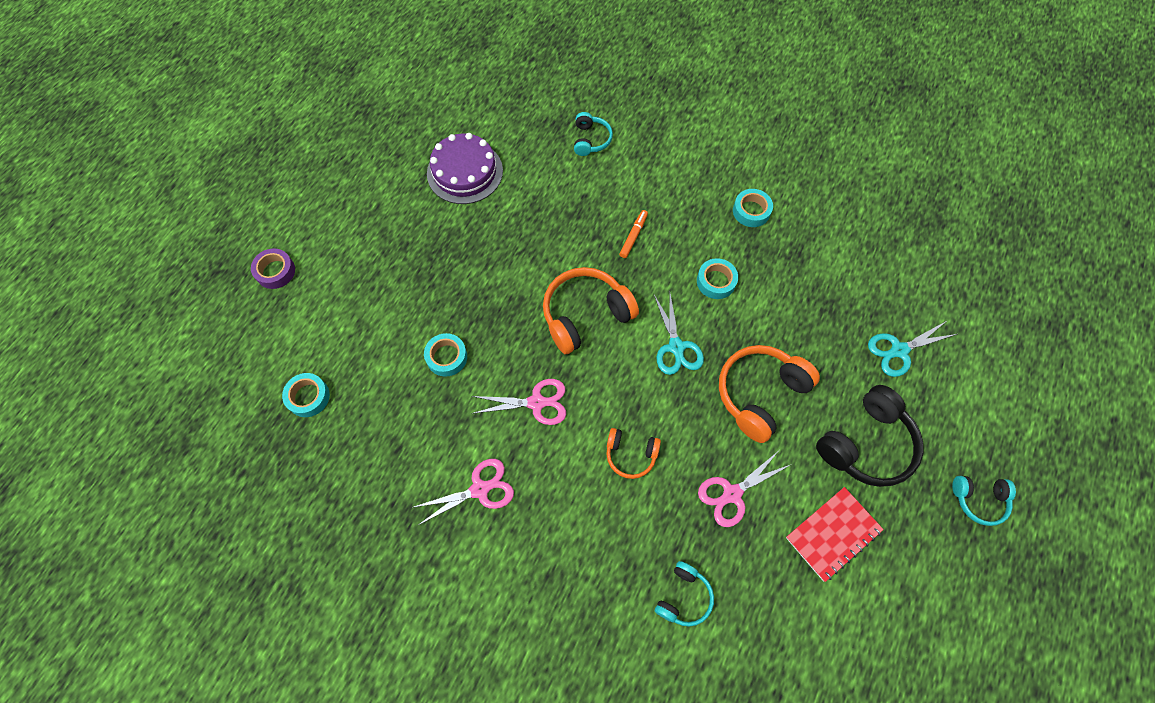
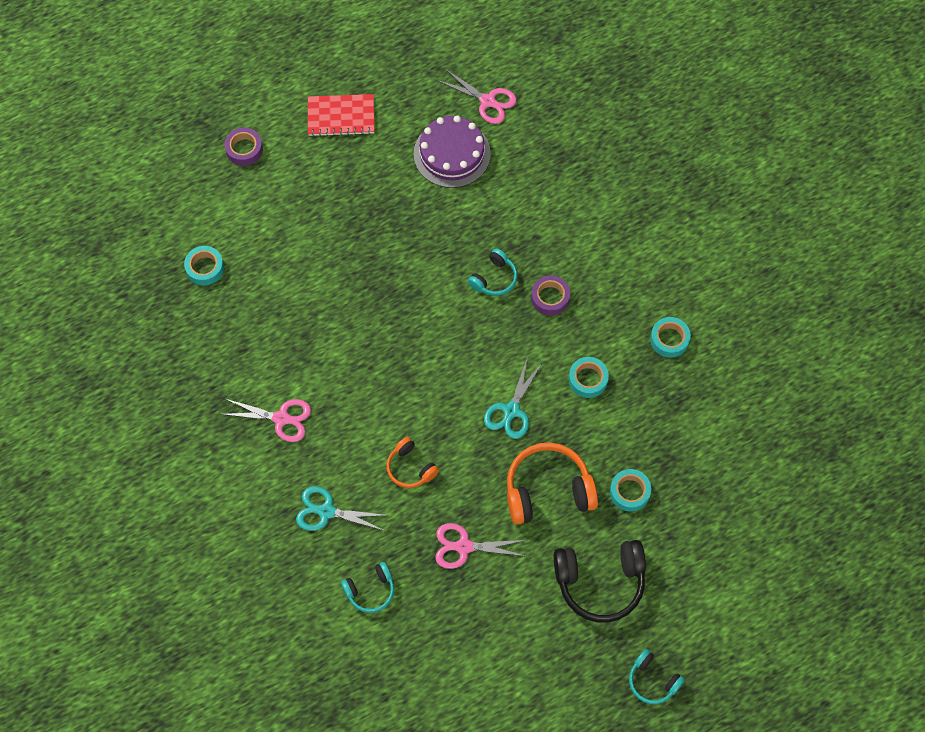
camera: 35 degrees right, 0 degrees up
(446, 357) = (327, 303): turquoise tape -> turquoise tape (629, 492)
(536, 402) = (369, 382): pink scissors -> pink scissors (487, 101)
(585, 315) = (459, 338): orange headphones -> none
(591, 140) = (581, 189): turquoise headphones -> turquoise headphones (494, 278)
(633, 236) = (550, 298): orange marker -> purple tape
(833, 534) = (516, 625): red notebook -> red notebook (341, 116)
(899, 350) = (693, 533): turquoise scissors -> turquoise scissors (326, 511)

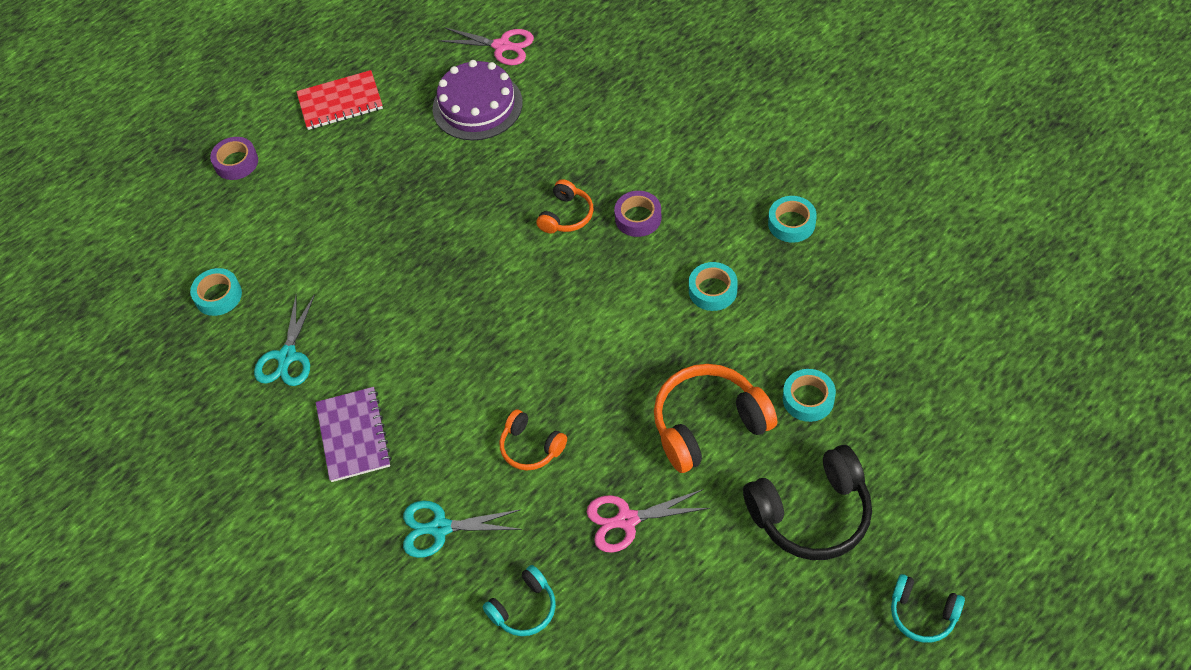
camera: 10 degrees left, 10 degrees down
(281, 418) = (353, 435): pink scissors -> purple notebook
(494, 278) = (566, 215): turquoise headphones -> orange headphones
(511, 410) = (633, 349): turquoise scissors -> turquoise scissors (287, 356)

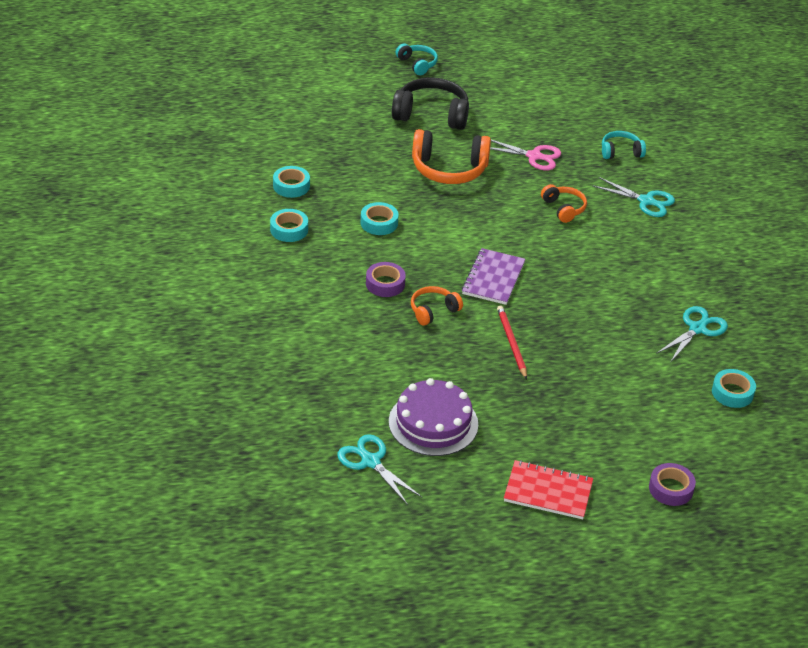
camera: 155 degrees left, 15 degrees down
(353, 435) = (674, 265): purple notebook -> purple notebook (493, 278)
(465, 225) = (511, 343): none -> red pencil
(501, 46) = (370, 462): pink scissors -> turquoise scissors
(808, 399) = (380, 153): turquoise tape -> turquoise tape (291, 186)

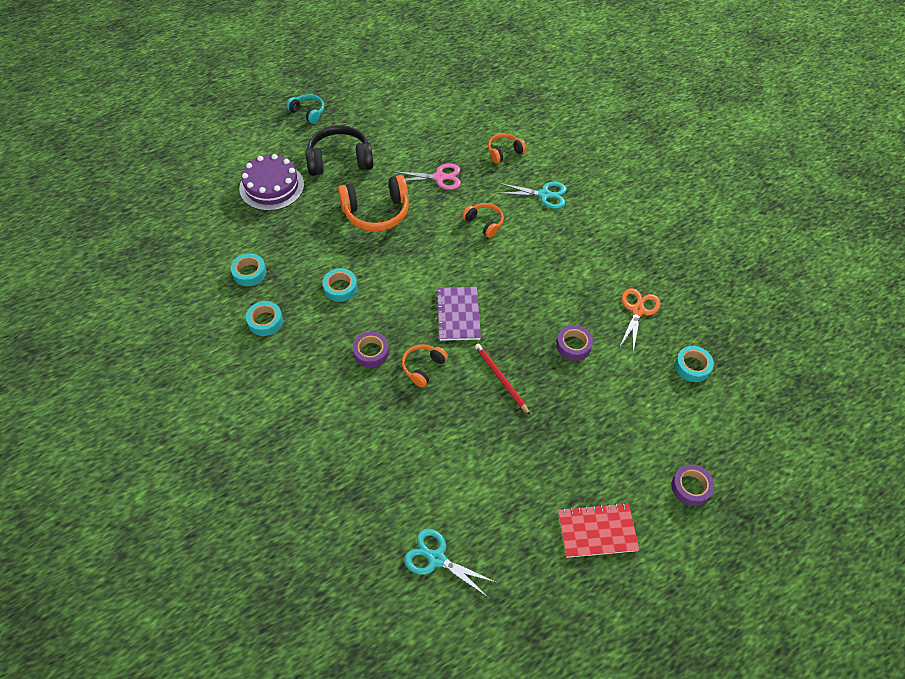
camera: 20 degrees left, 15 degrees up
(433, 423) = (472, 492): purple cake -> purple cake (271, 186)
(606, 338) = (573, 345): none -> purple tape
(620, 152) = (504, 152): turquoise headphones -> orange headphones
(697, 329) = (637, 310): turquoise scissors -> orange scissors

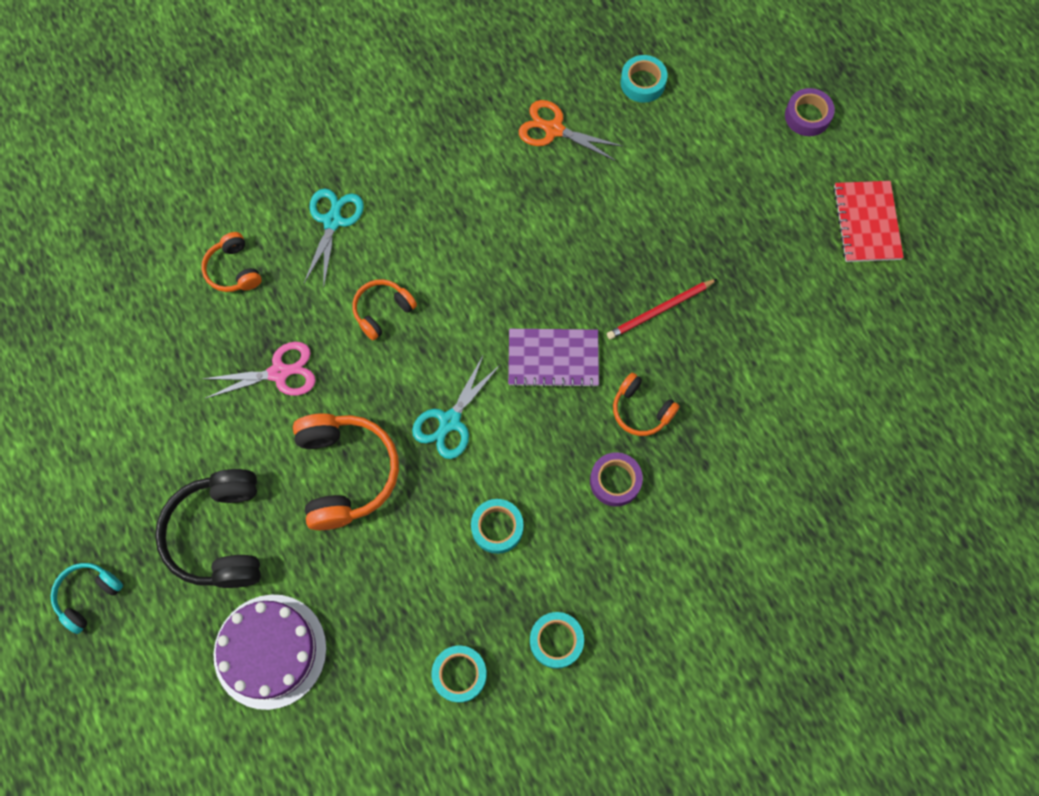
camera: 85 degrees left, 15 degrees up
(436, 558) = (911, 403): turquoise scissors -> turquoise scissors (450, 421)
(439, 177) = (279, 373): pink scissors -> pink scissors turned 75 degrees clockwise
(573, 345) = (608, 215): purple tape -> none

